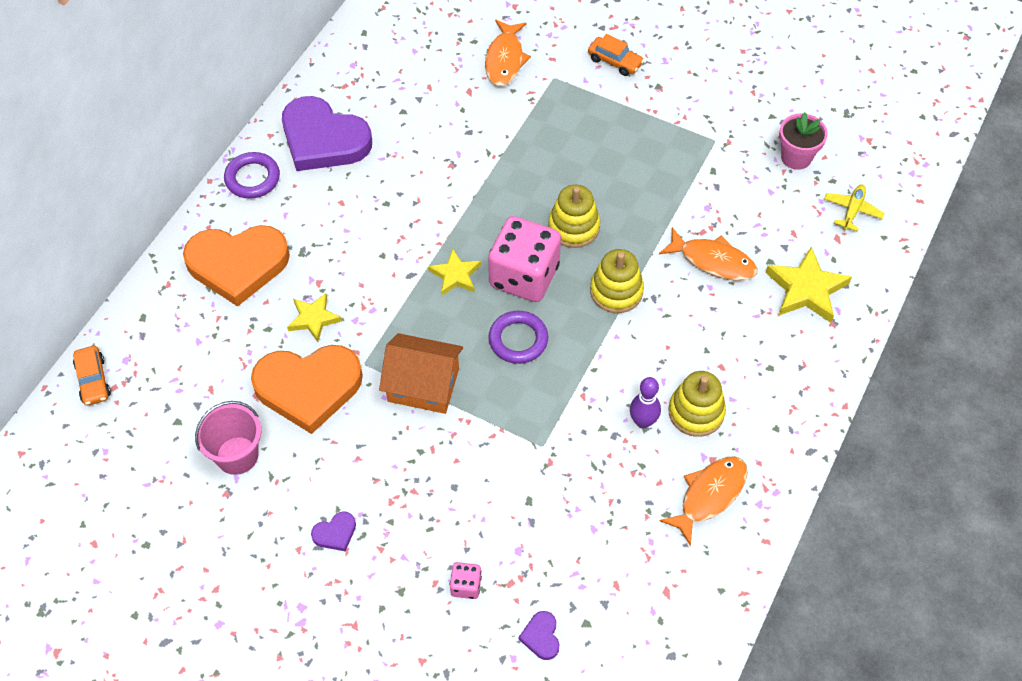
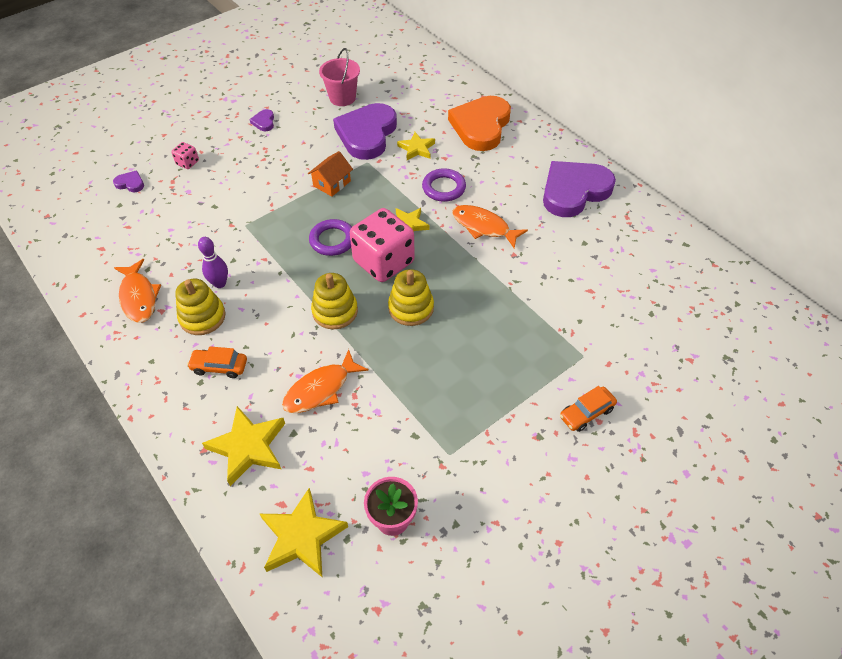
camera: 115 degrees right, 5 degrees down
(93, 380) = (431, 58): orange car -> orange car (219, 367)
(252, 178) = (553, 148): purple ring -> purple ring (443, 188)
(308, 388) = (367, 134): orange heart -> purple heart
(423, 385) = (332, 183): orange house -> orange house, size x0.66
(505, 59) = (619, 328): orange fish -> orange fish (483, 227)
(852, 211) = (302, 536): yellow plane -> yellow star

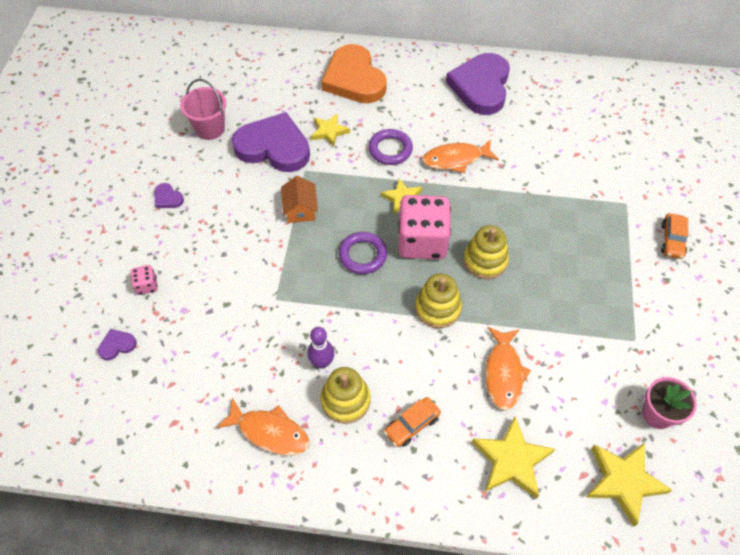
camera: 45 degrees left, 5 degrees up
(367, 134) = (273, 147): purple heart -> purple heart turned 135 degrees clockwise

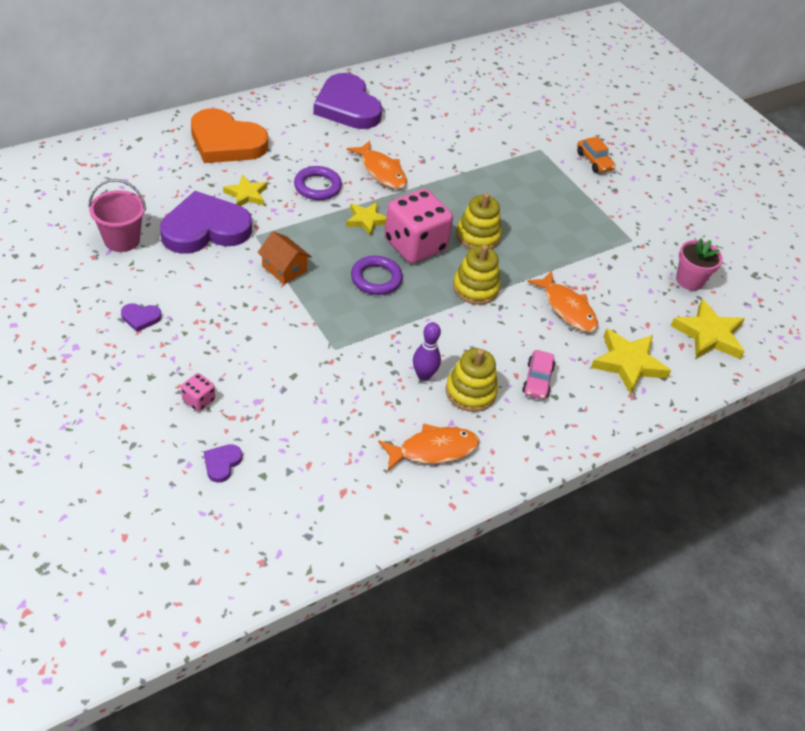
camera: 45 degrees left, 10 degrees down
(412, 425) = (537, 380): orange car -> pink car
(456, 159) = (381, 171): orange fish -> orange fish turned 75 degrees counterclockwise

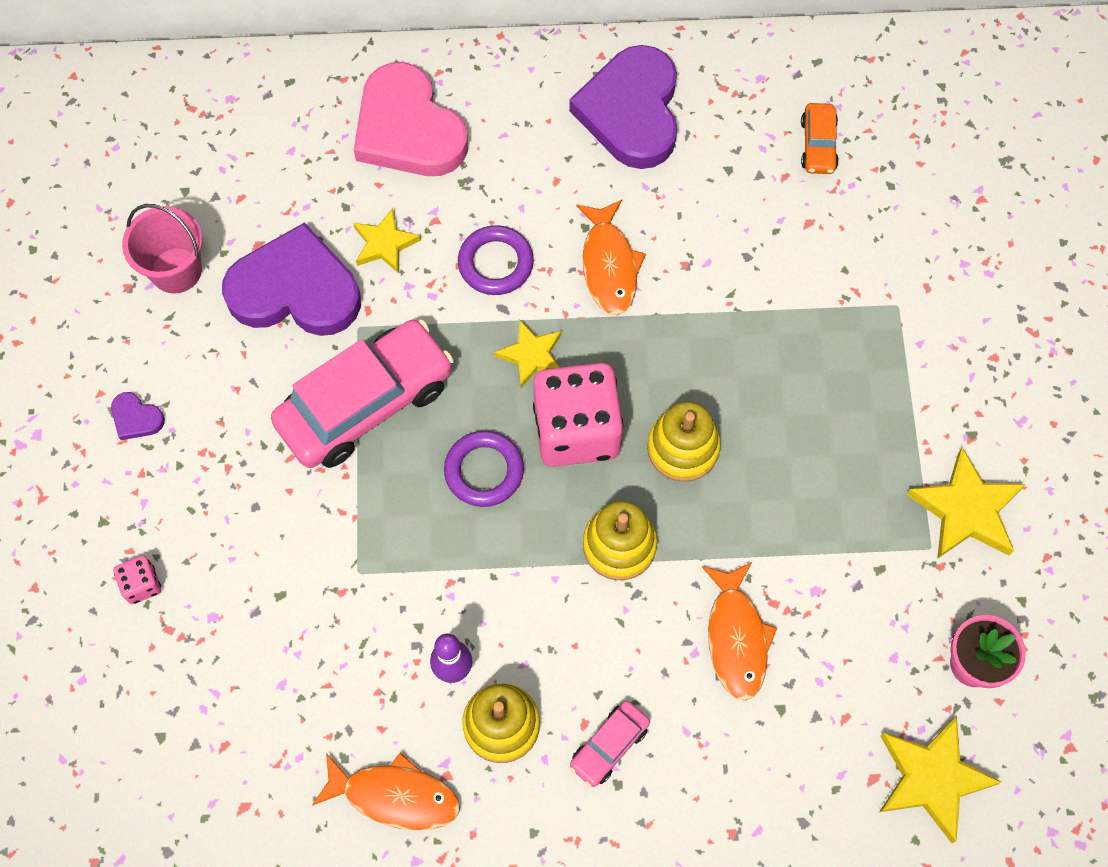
camera: 35 degrees right, 20 degrees up
(222, 463) = (121, 696): purple heart -> none
(226, 142) = (408, 129): orange heart -> pink heart
(284, 268) = (365, 403): orange house -> pink car
(594, 161) = (976, 362): orange car -> orange car (818, 145)
(628, 363) = (765, 775): yellow star -> yellow star (966, 509)

